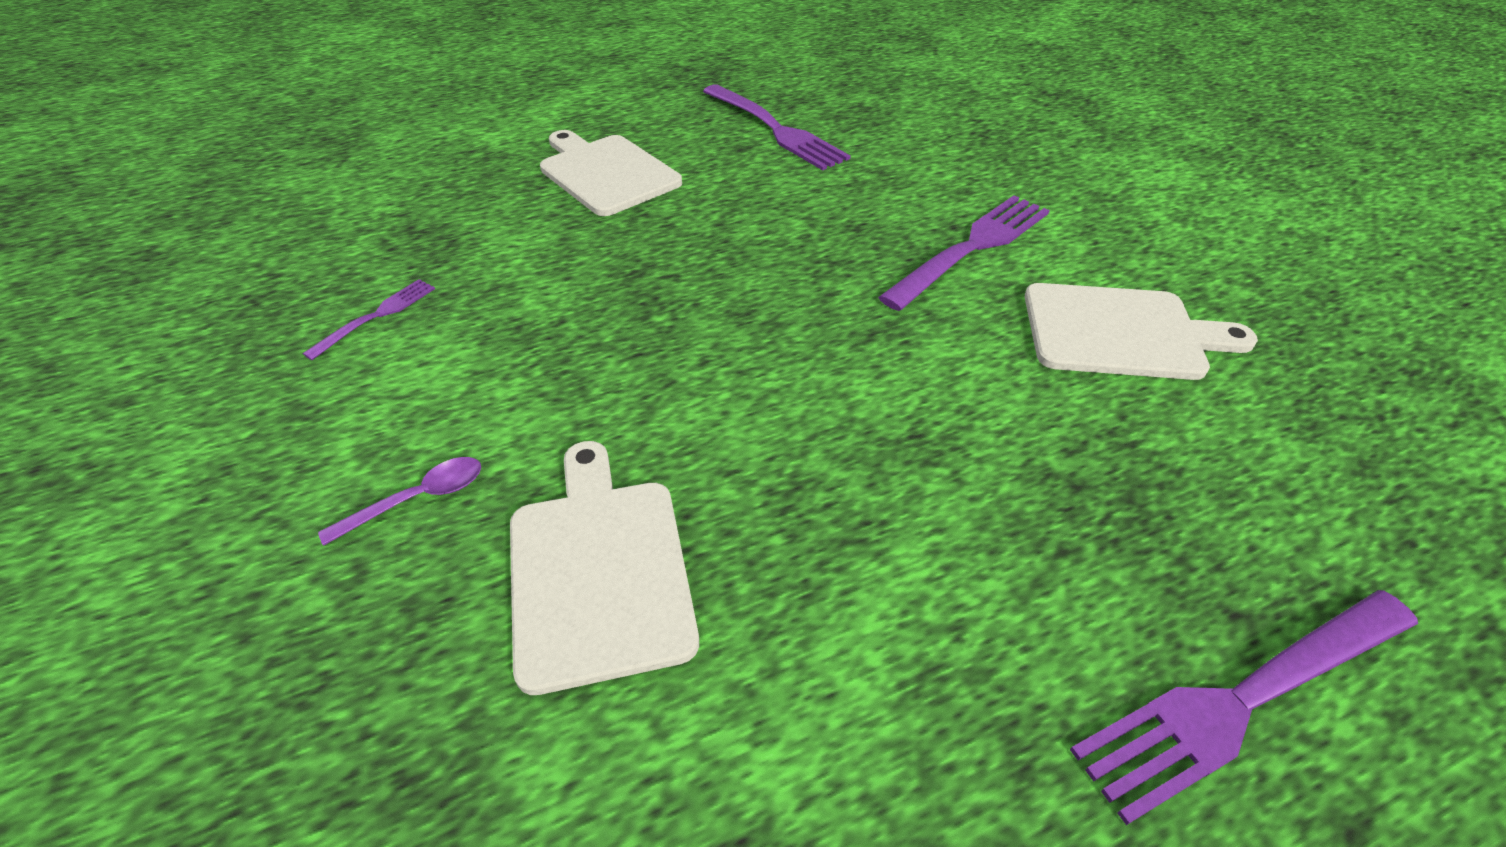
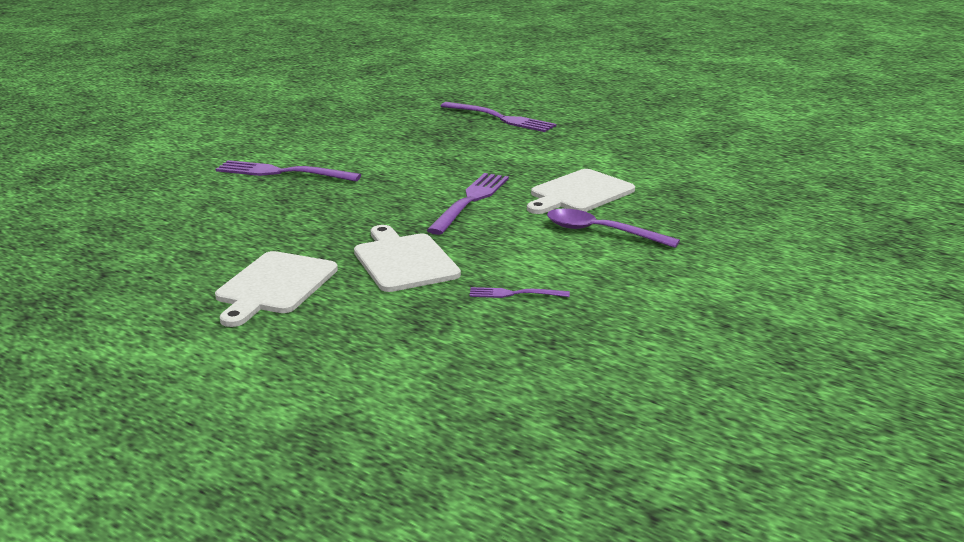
camera: 120 degrees left, 20 degrees down
(418, 499) = (600, 232): purple spoon -> purple spoon, size x1.73
(775, 129) = (154, 248): purple fork -> purple fork (470, 201)
(1120, 332) = (331, 141): white cutting board -> white cutting board (404, 261)

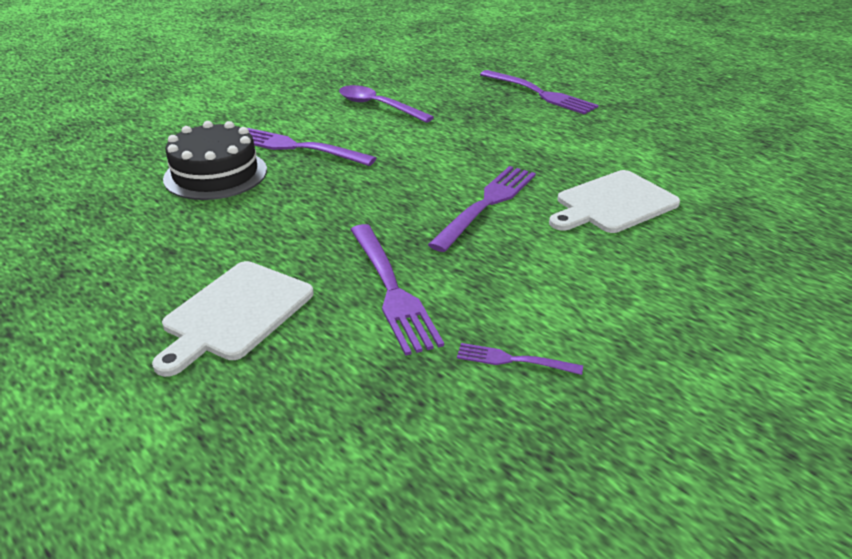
camera: 10 degrees right, 10 degrees up
(212, 197) = (216, 174): none -> black cake
(404, 261) = (392, 289): white cutting board -> purple fork
(600, 232) = (632, 266): purple spoon -> purple spoon (377, 106)

